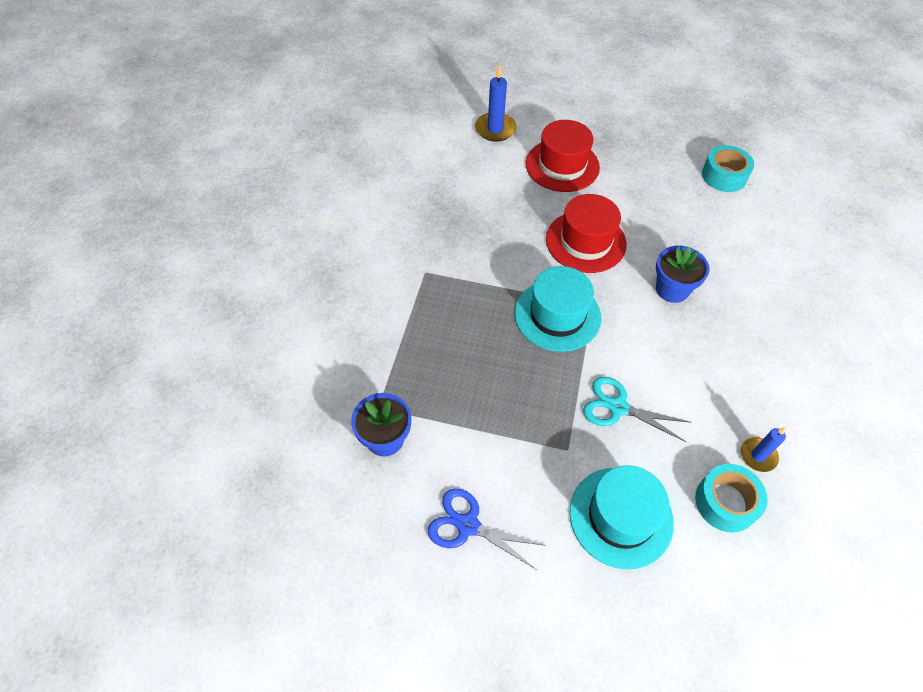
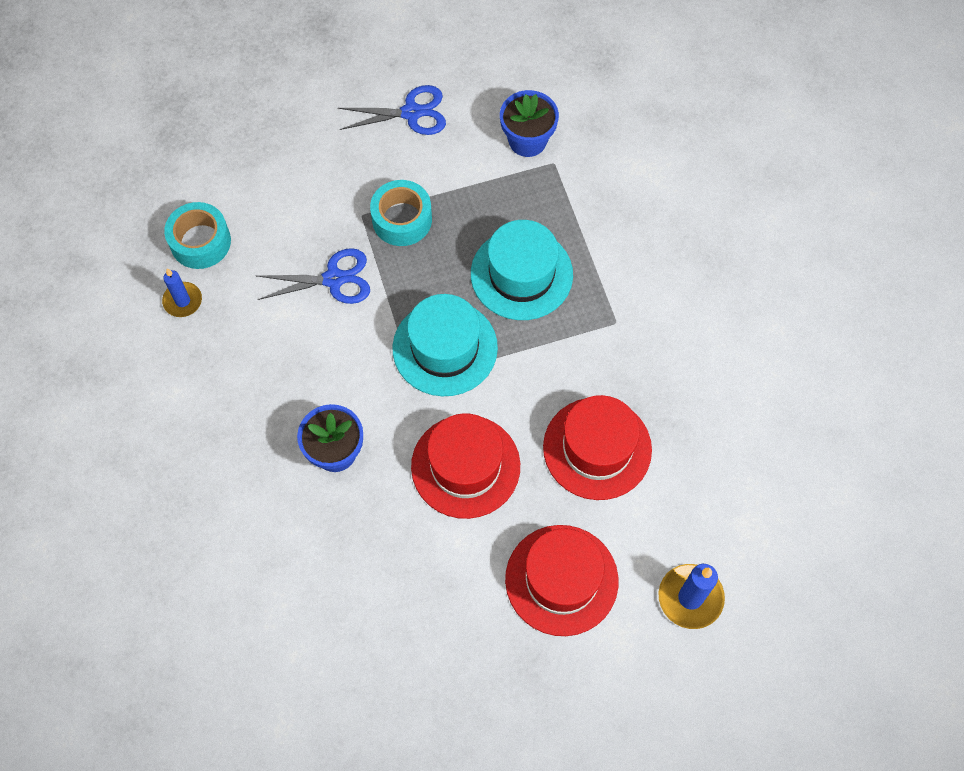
camera: 150 degrees right, 10 degrees up
(494, 212) = (597, 448): none -> red hat
(618, 407) = (333, 279): turquoise scissors -> blue scissors
(621, 517) = (288, 183): turquoise hat -> turquoise hat (521, 274)
(724, 176) = (337, 691): turquoise tape -> turquoise tape (402, 219)

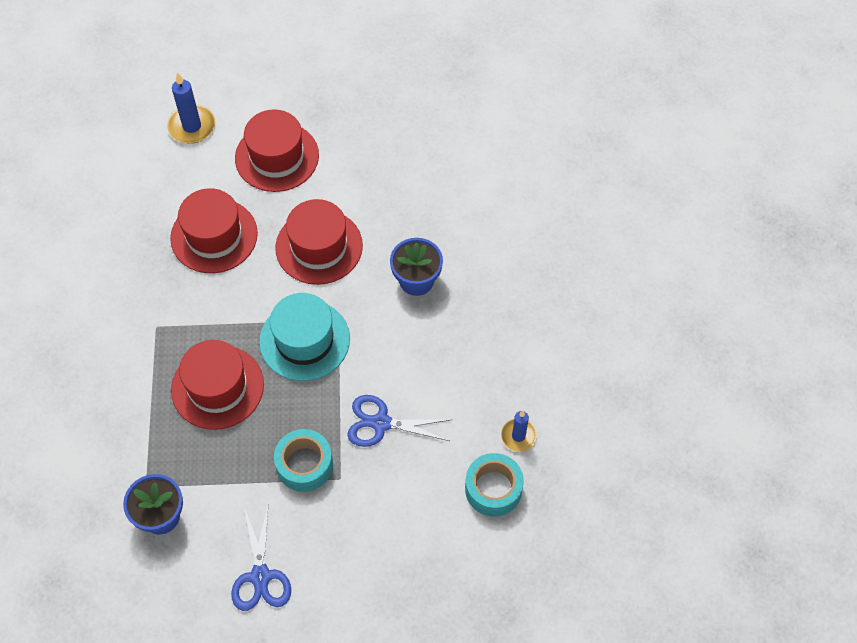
camera: 165 degrees left, 5 degrees down
(411, 113) = (260, 576): blue scissors -> blue scissors turned 105 degrees counterclockwise
(521, 274) = (217, 387): turquoise hat -> red hat

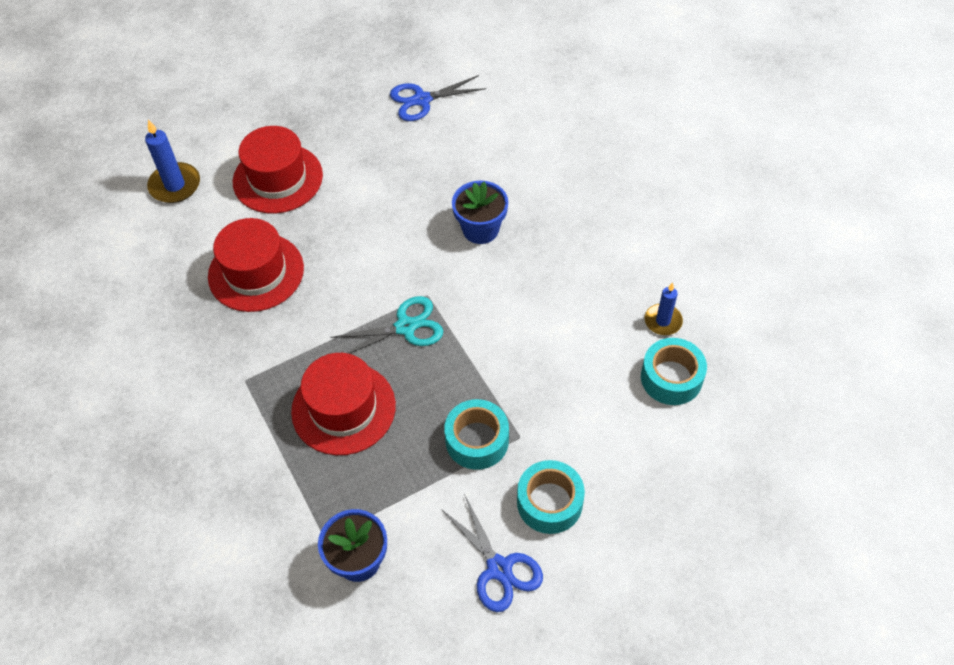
camera: 25 degrees left, 5 degrees down
(304, 340) = (405, 327): turquoise hat -> turquoise scissors
(319, 247) = (368, 239): red hat -> none
(330, 544) = (549, 502): none -> turquoise tape
(381, 423) = (528, 368): blue scissors -> blue scissors (422, 100)

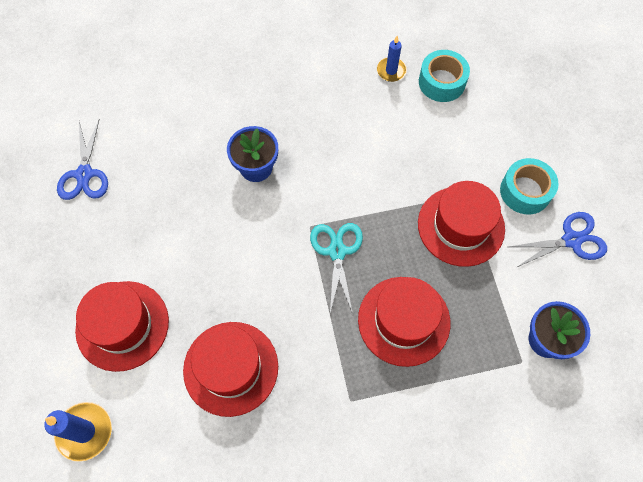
camera: 75 degrees left, 10 degrees up
(477, 440) = (461, 226): turquoise tape -> red hat

